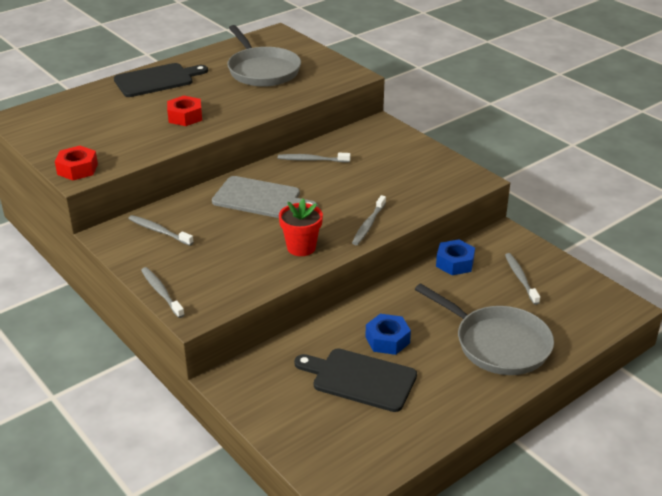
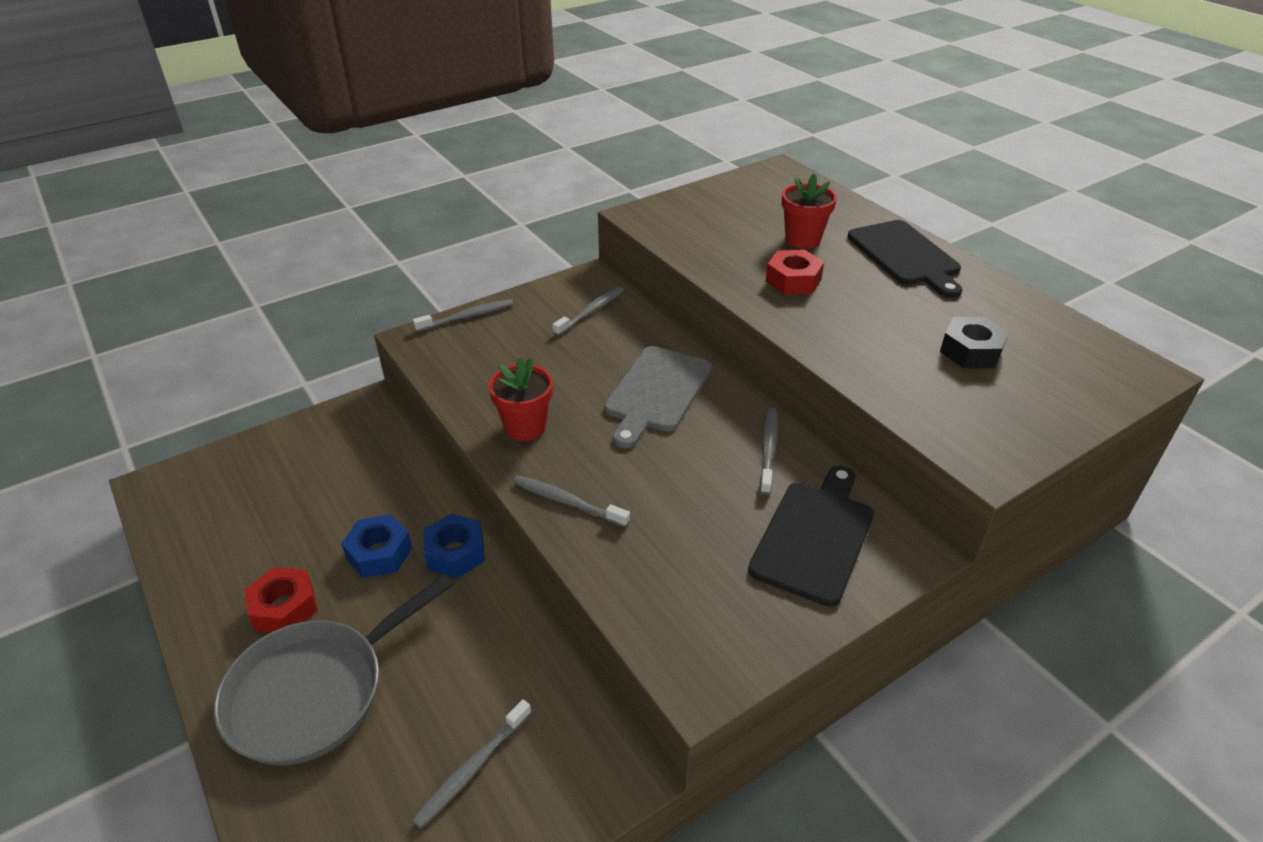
camera: 95 degrees right, 5 degrees up
(77, 169) = (655, 213): red nut -> red nut (284, 608)
(130, 112) = (802, 239): none -> red flower pot
(262, 70) = (970, 351): grey pan -> black nut
(360, 379) = (317, 517): black cutting board -> black cutting board (815, 536)
(455, 263) = (540, 667): blue nut -> blue nut (455, 553)
(520, 278) = (472, 769): grey toothbrush -> grey toothbrush turned 135 degrees clockwise

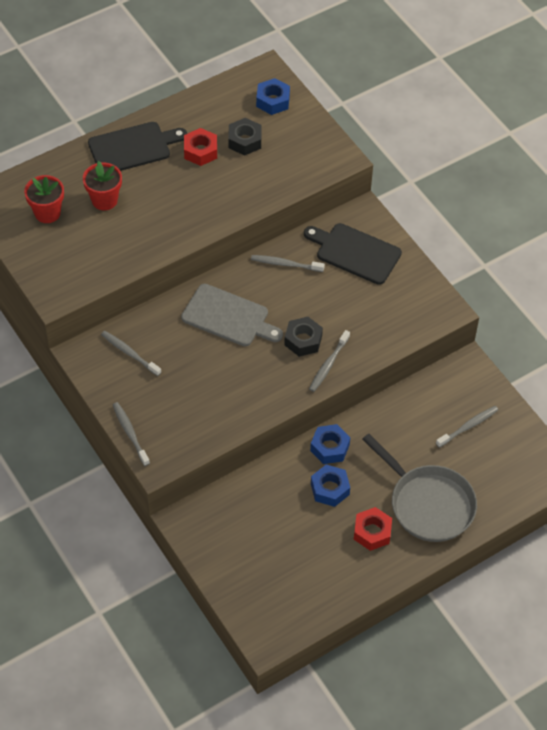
camera: 90 degrees left, 15 degrees up
(472, 769) = (468, 426): grey toothbrush -> grey toothbrush turned 75 degrees counterclockwise
(525, 427) = (261, 389): red flower pot -> red flower pot (47, 213)
(616, 471) = (303, 340): none -> black nut
(793, 280) = (160, 213): red nut -> red nut (200, 151)
(1079, 379) = (273, 101): none -> blue nut

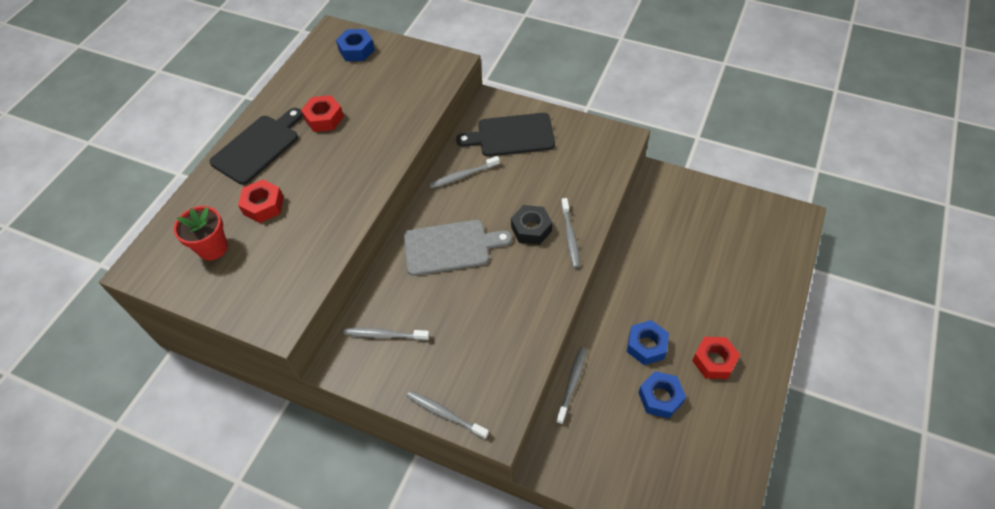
camera: 30 degrees left, 0 degrees up
(104, 200) = (263, 205): red flower pot -> red nut
(245, 141) = (357, 91): black nut -> none
(330, 448) = (614, 309): blue nut -> blue nut (660, 397)
(428, 504) = (733, 306): grey pan -> none
(468, 426) = (702, 223): grey toothbrush -> grey toothbrush (572, 383)

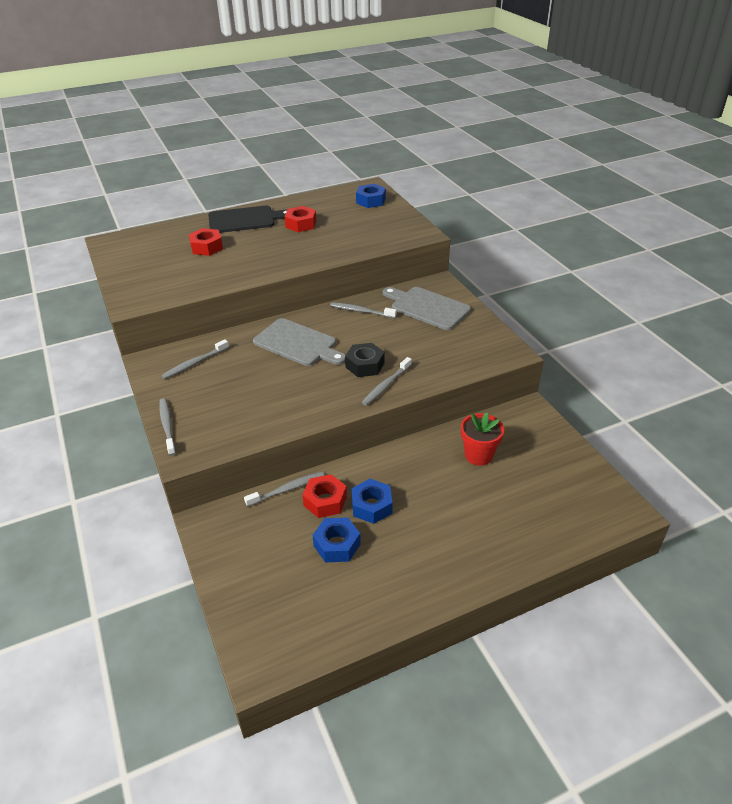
camera: 40 degrees right, 15 degrees down
(212, 248) = (154, 252): red flower pot -> red flower pot (478, 455)
(384, 335) = (194, 363): grey toothbrush -> grey toothbrush turned 90 degrees counterclockwise
(511, 135) = (427, 307): black cutting board -> grey cutting board
(714, 361) = (411, 554): red nut -> red nut (325, 501)

